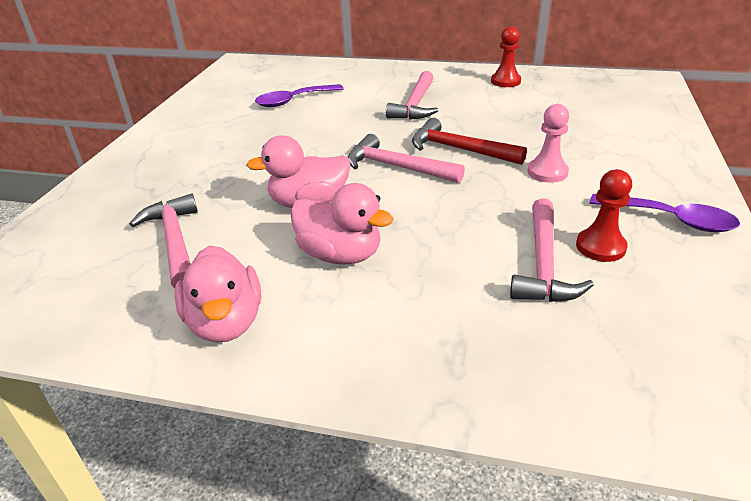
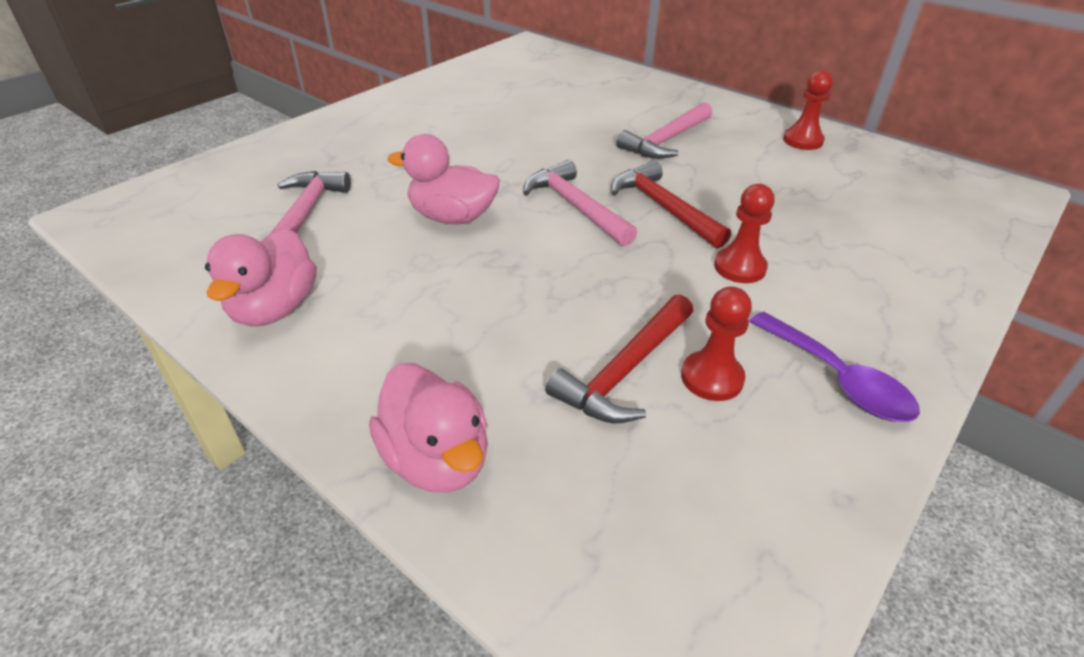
camera: 25 degrees right, 5 degrees up
(293, 101) = (541, 101): purple spoon -> none
(340, 255) = (430, 281): pink duck -> pink duck (437, 459)
(543, 264) = (625, 371): pink hammer -> red hammer
(547, 172) = (739, 267): pink pawn -> red pawn

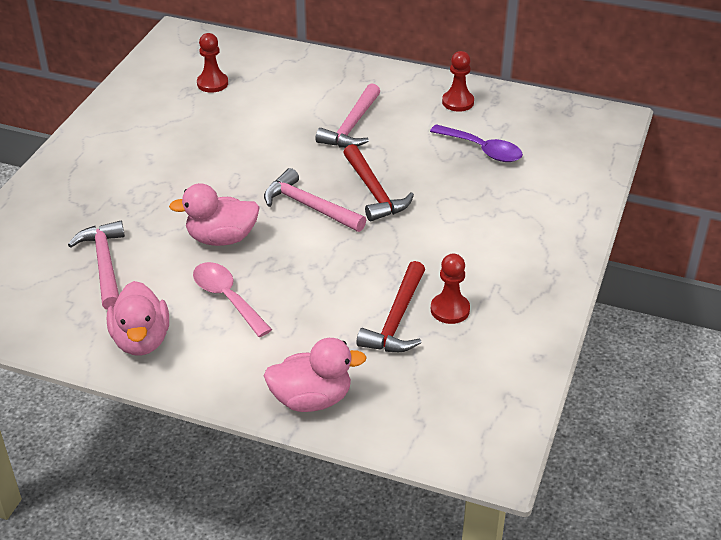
camera: 20 degrees left, 0 degrees up
(413, 284) = (227, 298): none -> pink spoon
(437, 459) = (311, 399): pink duck -> pink duck turned 45 degrees counterclockwise
(663, 207) = (374, 192): red hammer -> red hammer turned 150 degrees counterclockwise
(739, 267) = (443, 228): red pawn -> red pawn (212, 83)
(838, 379) = (523, 291): purple spoon -> purple spoon (482, 150)

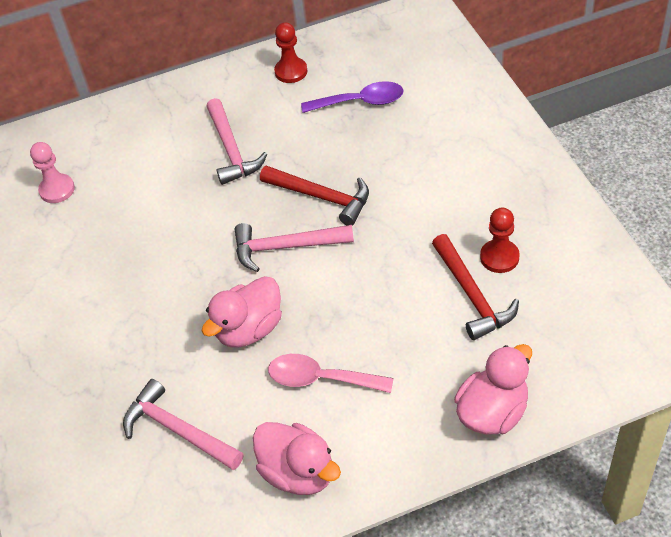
camera: 35 degrees left, 10 degrees up
(212, 83) = (57, 190): red pawn -> pink pawn

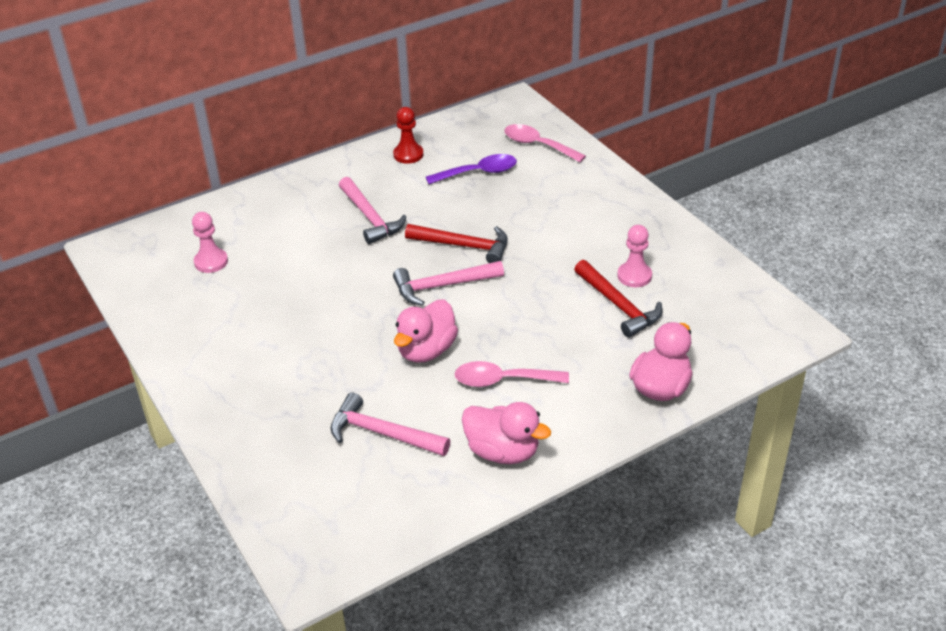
camera: 15 degrees left, 10 degrees down
(433, 71) = (537, 145): none -> pink spoon
(499, 257) = (634, 276): red pawn -> pink pawn

